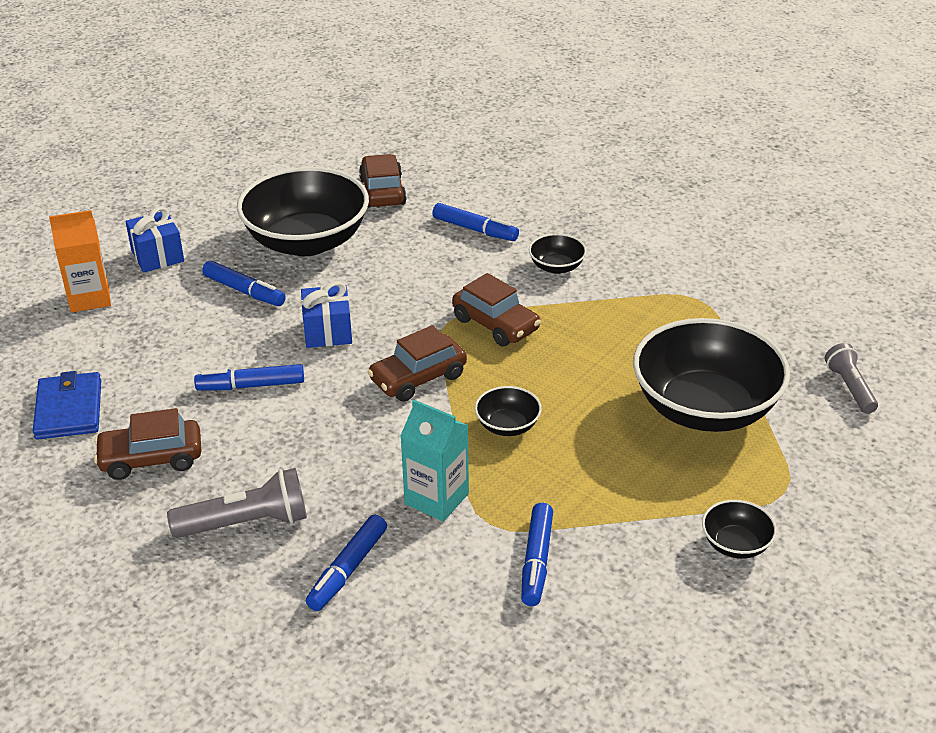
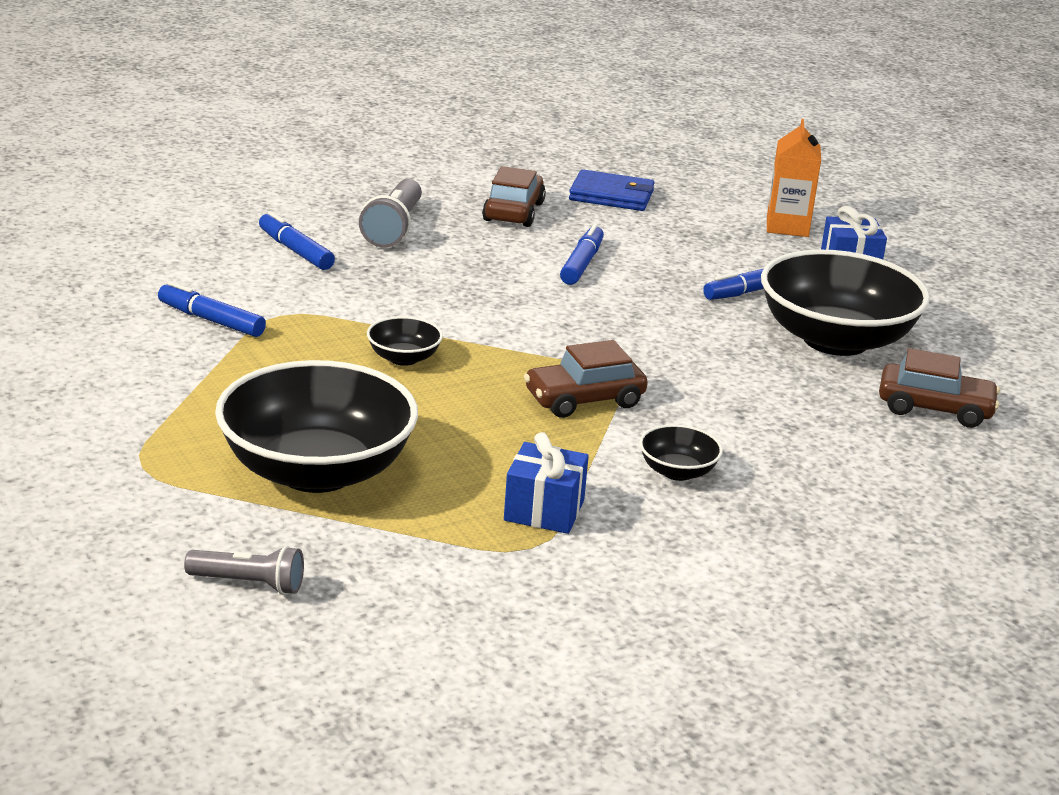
camera: 110 degrees right, 10 degrees down
(328, 331) = (643, 313): blue gift -> blue gift (544, 510)
(418, 378) = (523, 336): brown car -> none
(436, 499) = (338, 301): turquoise carton -> none
(475, 229) = (804, 443): blue marker -> none
(736, 544) = (111, 413): black bowl -> none

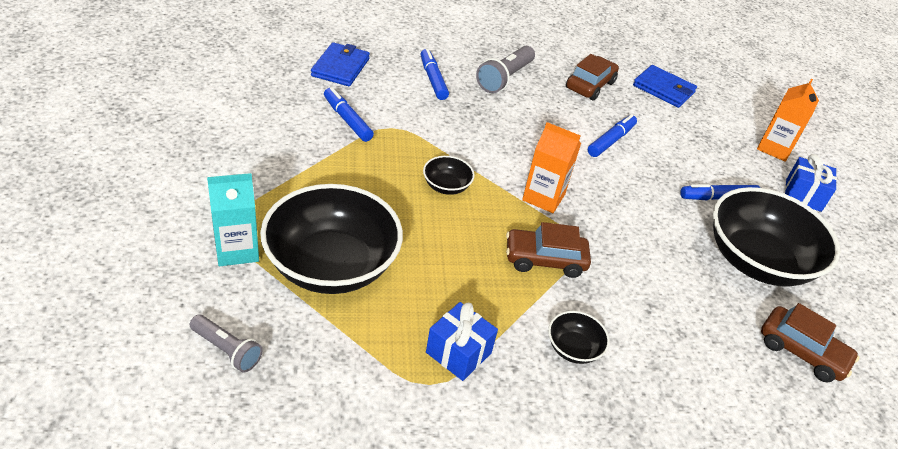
camera: 20 degrees right, 15 degrees up
(151, 265) = (340, 67): none -> blue wallet
(175, 487) = (237, 250): none -> turquoise carton
(537, 340) = (543, 197): none -> orange carton

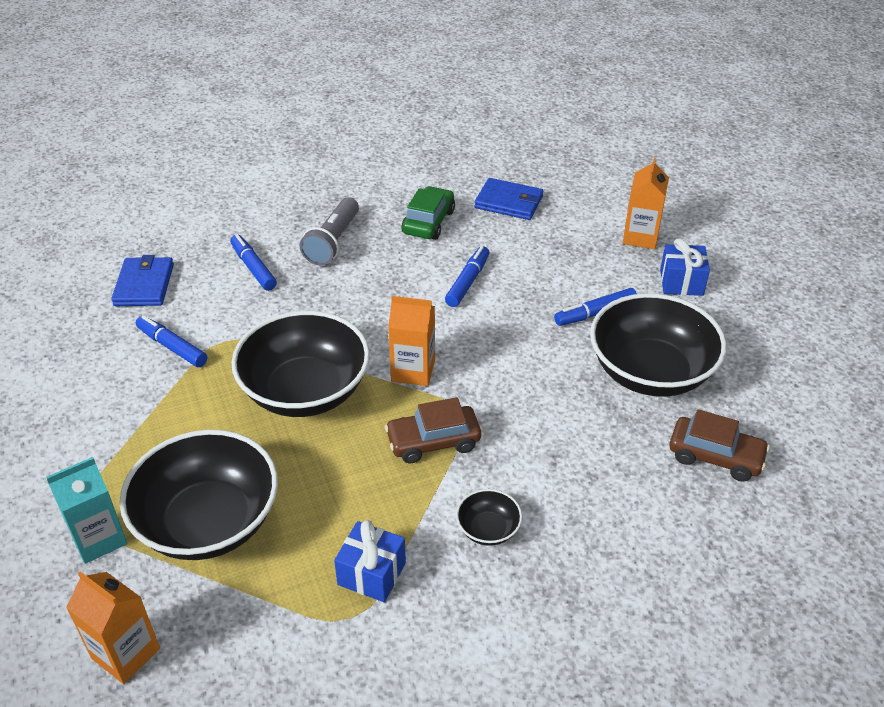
camera: 10 degrees left, 0 degrees up
(227, 350) = (125, 653): grey flashlight -> orange carton
(446, 186) = (305, 391): black bowl -> black bowl, size x2.32
(590, 85) = (428, 222): brown car -> green car

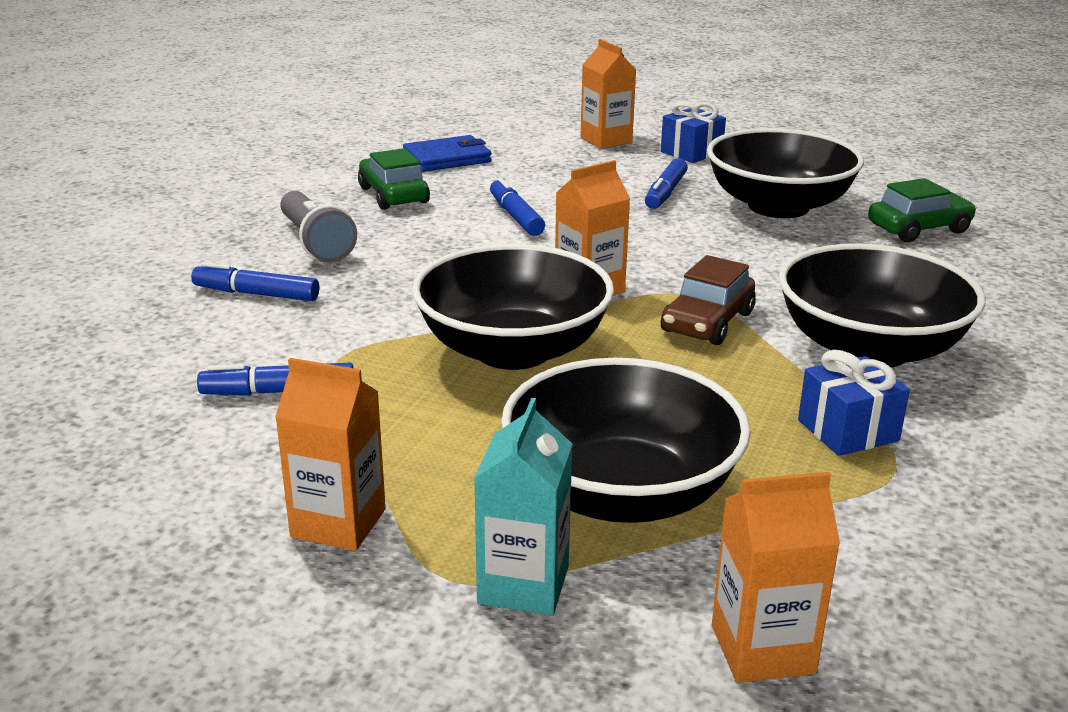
camera: 45 degrees left, 15 degrees down
(87, 447) = (338, 523): none -> orange carton
(144, 285) = (128, 363): blue wallet -> none
(488, 529) = (869, 349): black bowl -> black bowl, size x2.32
(715, 456) = (919, 229): brown car -> green car

